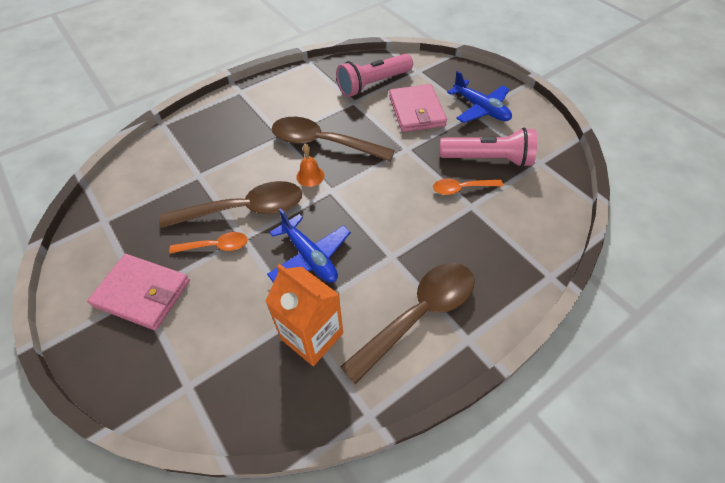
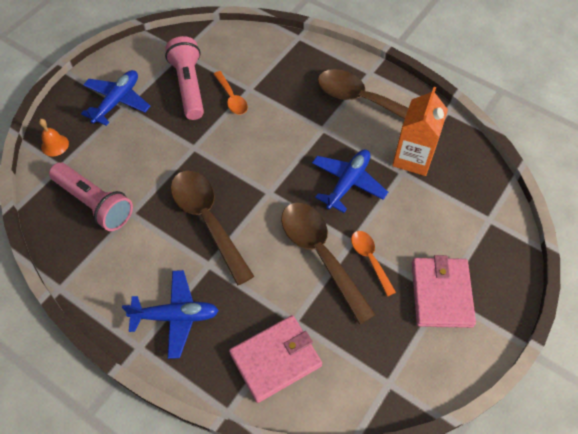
camera: 110 degrees left, 5 degrees up
(250, 111) = (175, 316): none -> blue plane
(310, 176) = (257, 215): orange bell -> orange bell (55, 145)
(323, 143) = (207, 220): brown spoon -> brown spoon turned 150 degrees clockwise
(416, 111) = (134, 152): pink wallet -> pink wallet (276, 359)

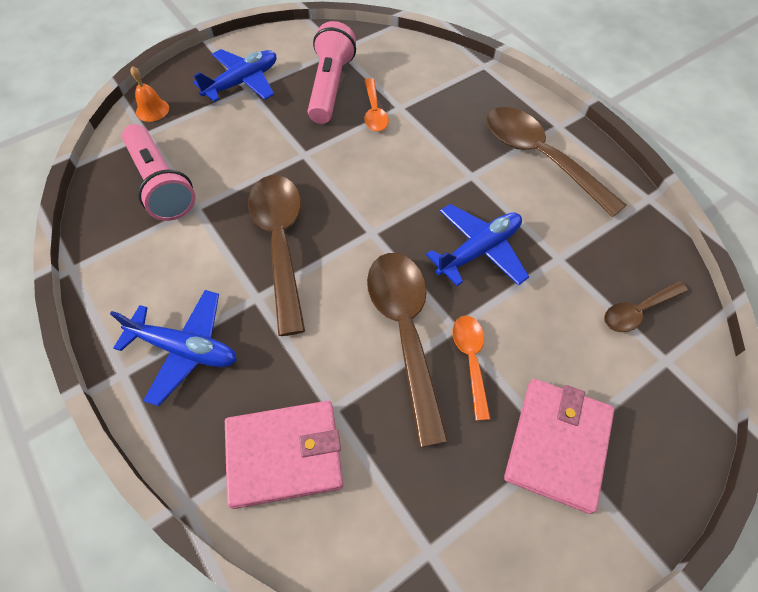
camera: 20 degrees right, 0 degrees up
(413, 158) = (580, 244): orange carton -> none
(463, 193) = (637, 311): none -> brown spoon

